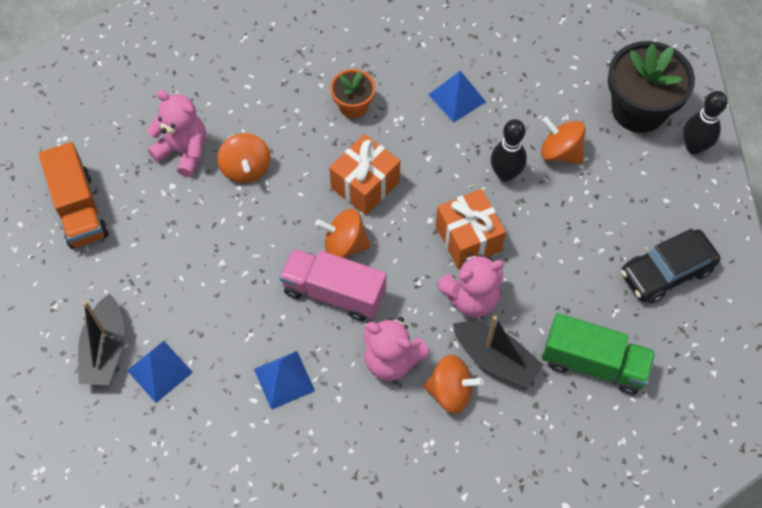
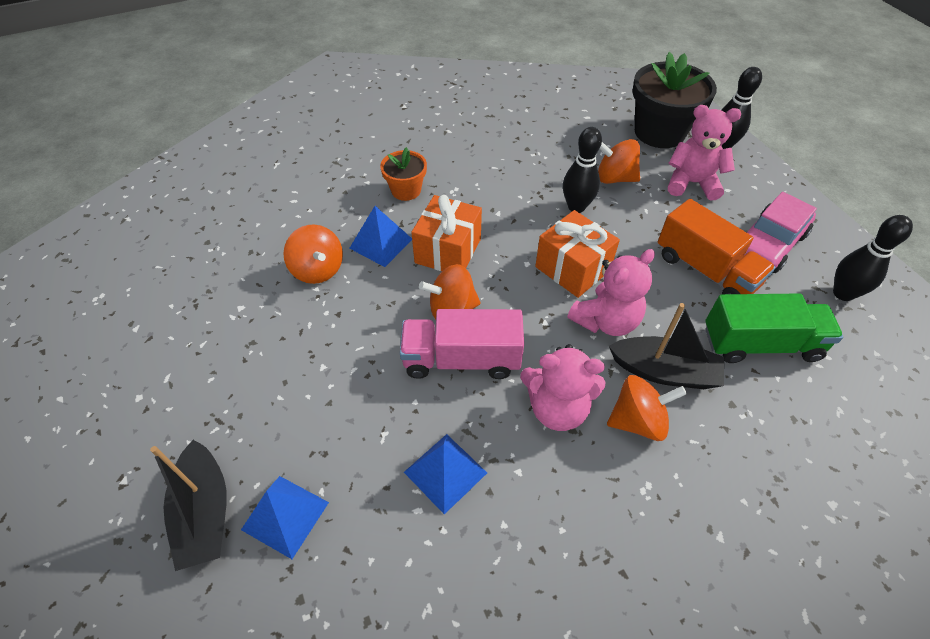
camera: 20 degrees left, 10 degrees down
(79, 209) = (134, 361): orange truck -> orange truck (705, 270)
(183, 151) = (244, 272): pink teddy bear -> pink teddy bear (692, 183)
(457, 98) = (500, 161): blue pyramid -> blue pyramid (381, 243)
(666, 272) = (768, 244): black car -> pink car
(702, 343) = (843, 293): none -> black bowling pin

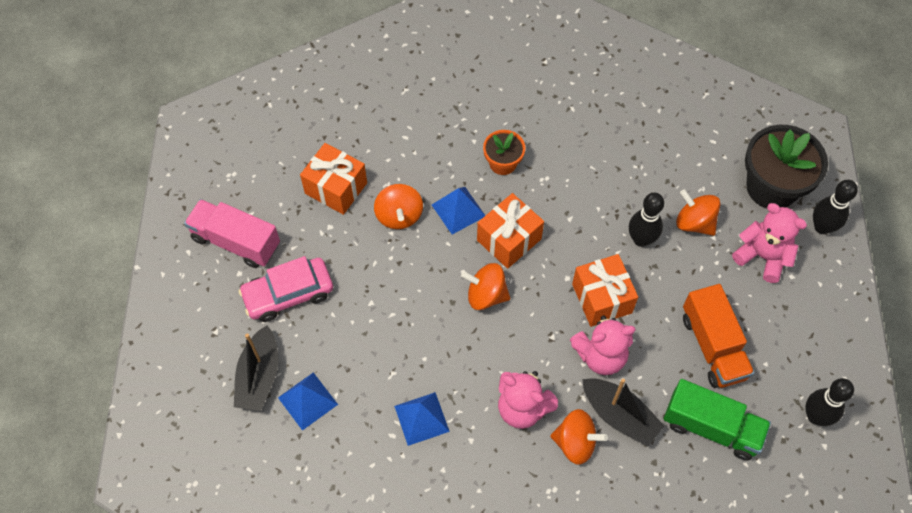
camera: 25 degrees right, 10 degrees up
(234, 268) = (336, 188): none -> orange gift
(461, 359) = (473, 340): pink truck -> pink truck (236, 242)
(768, 244) = (787, 345): pink car -> pink car (288, 294)

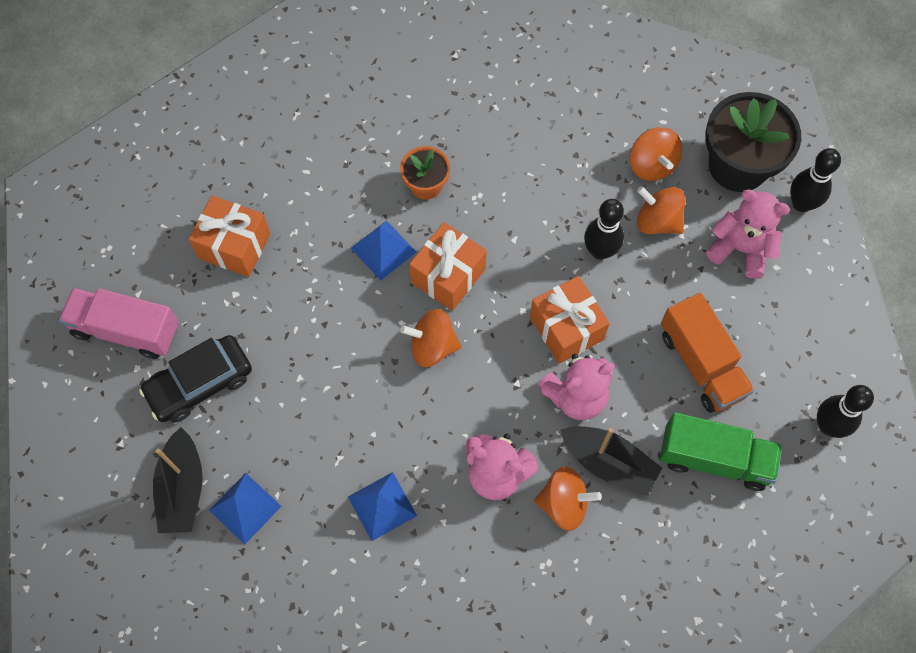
camera: 10 degrees left, 5 degrees up
(288, 294) = (200, 384): pink car -> black car
(399, 215) = (315, 267): orange spinning top -> orange spinning top (652, 165)

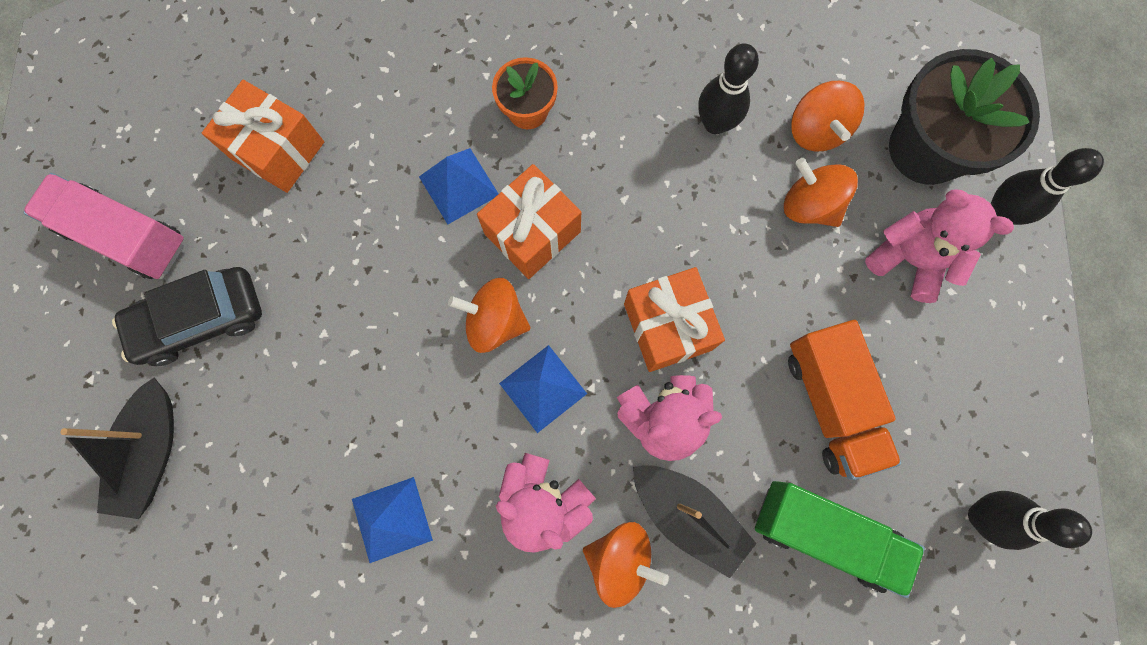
camera: 10 degrees right, 10 degrees up
(245, 508) = (222, 491): blue pyramid -> blue pyramid (543, 388)
(600, 251) = (729, 232): black bowling pin -> black bowling pin (715, 123)

